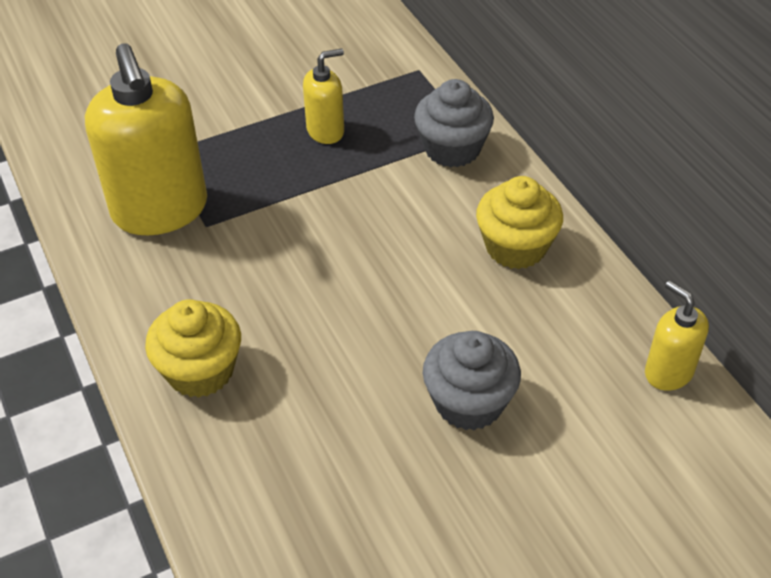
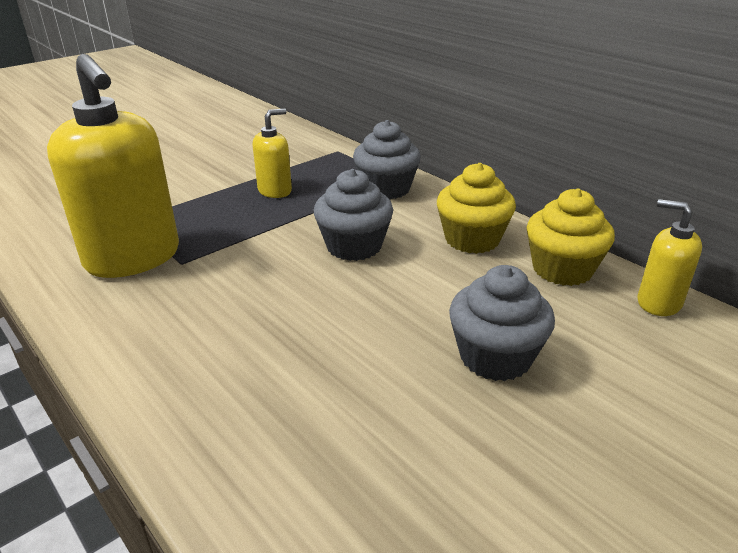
camera: 15 degrees left, 15 degrees down
(200, 371) = (202, 378): yellow cupcake -> yellow cupcake (562, 269)
(385, 234) = (354, 246): none -> grey cupcake

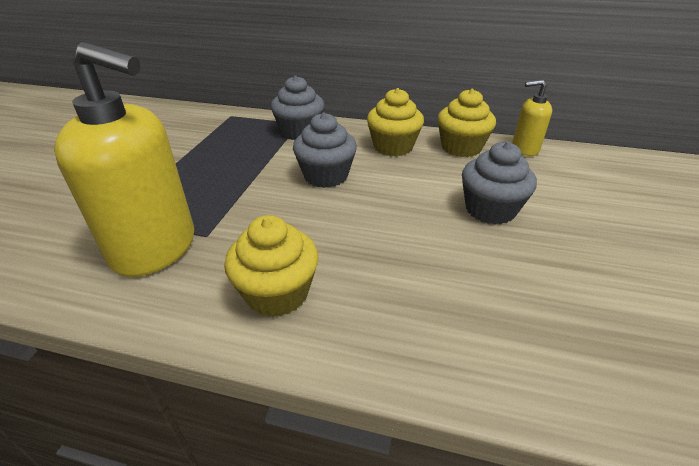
camera: 35 degrees left, 5 degrees up
(174, 339) = (277, 293): none -> yellow cupcake
(275, 191) = (217, 157): yellow soap dispenser -> none

